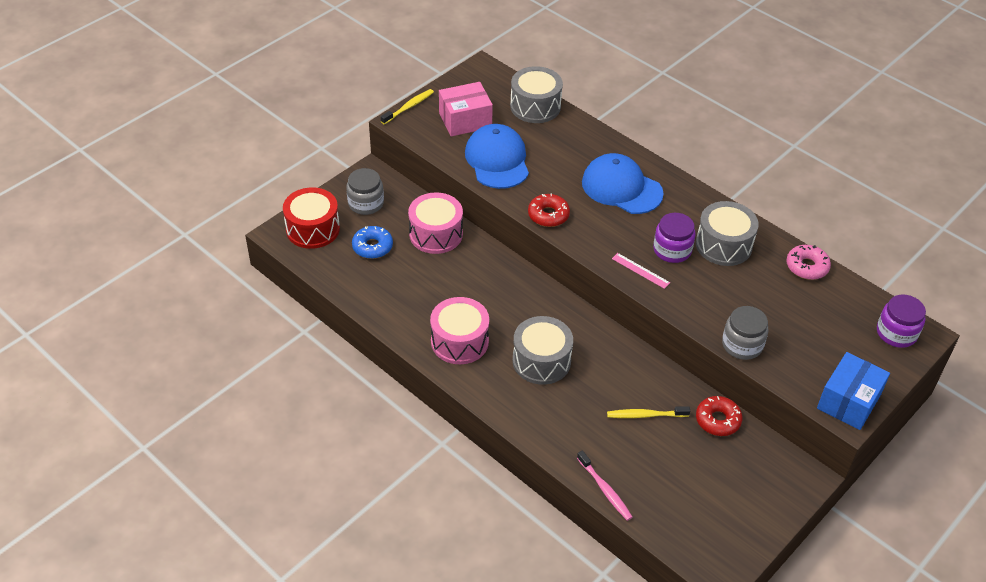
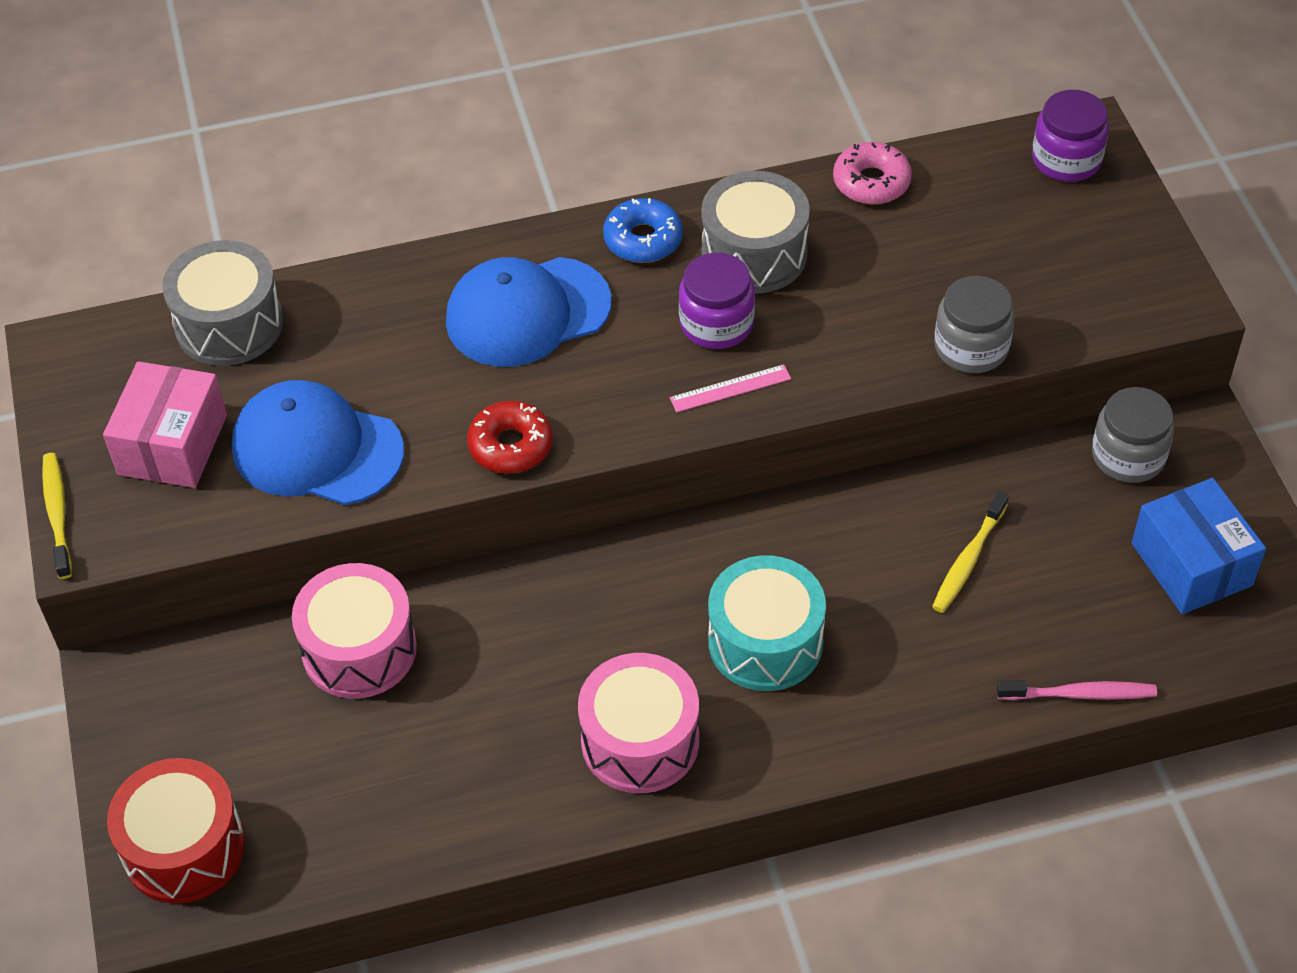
camera: 55 degrees left, 5 degrees up
(366, 203) = (189, 724): grey jar -> grey jar (1128, 456)
(372, 247) = (311, 767): blue donut -> blue donut (643, 239)
(541, 361) = (765, 642): grey drum -> turquoise drum
(717, 420) = (1035, 473): red donut -> none
(848, 401) = (1156, 286): blue box -> blue box (1191, 564)

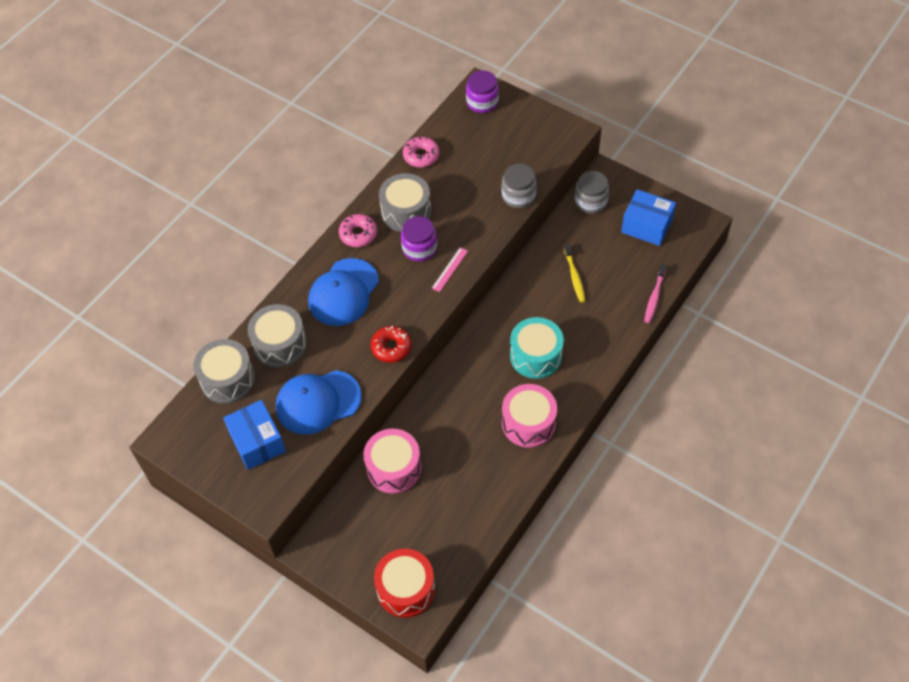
camera: 40 degrees left, 5 degrees up
(57, 514) = (240, 502): yellow toothbrush -> none
(172, 444) = (257, 442): pink box -> blue box
(354, 325) = (280, 344): none -> grey drum
(643, 239) = (358, 234): blue donut -> pink donut
(1080, 694) = (654, 297): pink toothbrush -> pink toothbrush turned 150 degrees clockwise

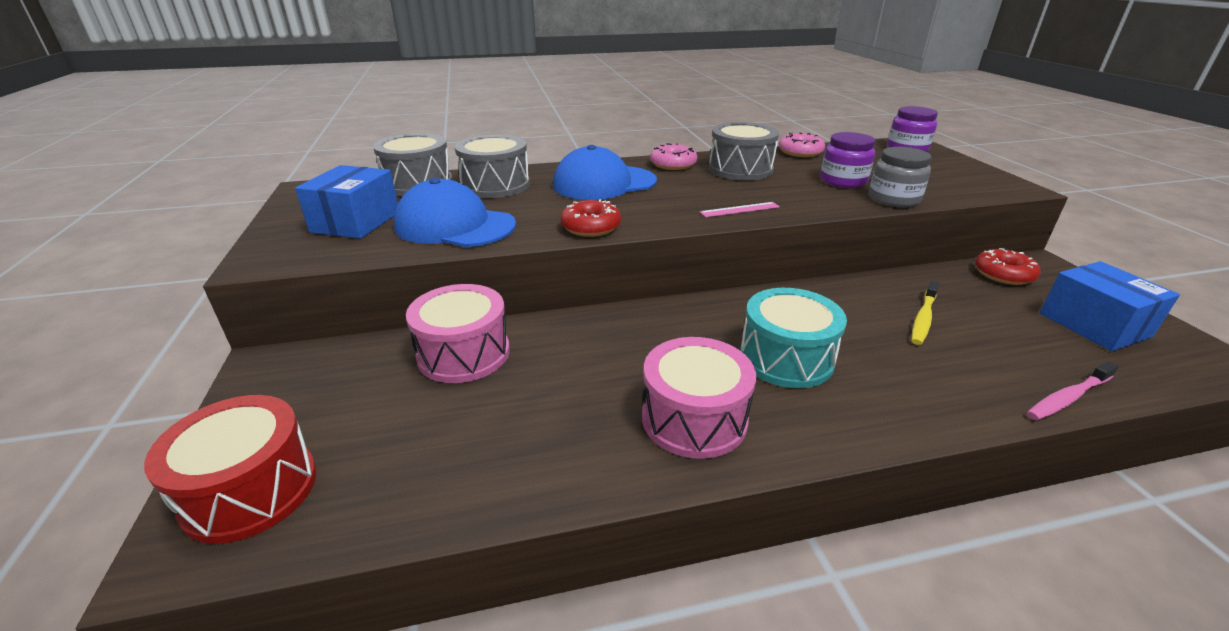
camera: 40 degrees right, 25 degrees down
(419, 248) = (724, 189): purple jar -> purple jar (843, 181)
(590, 201) = (1003, 274): grey jar -> red donut

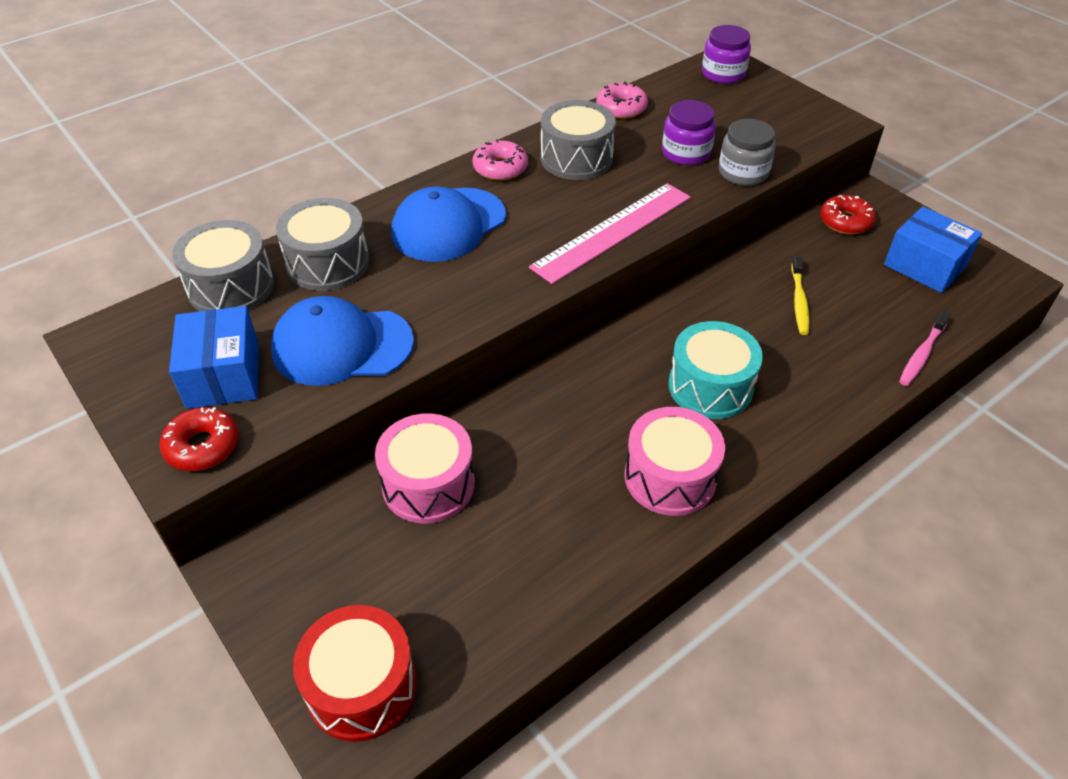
camera: 25 degrees left, 15 degrees up
(591, 227) = (486, 304): red donut -> red donut (203, 446)
(740, 209) = (612, 231): pink ruler -> pink ruler, size x2.28

